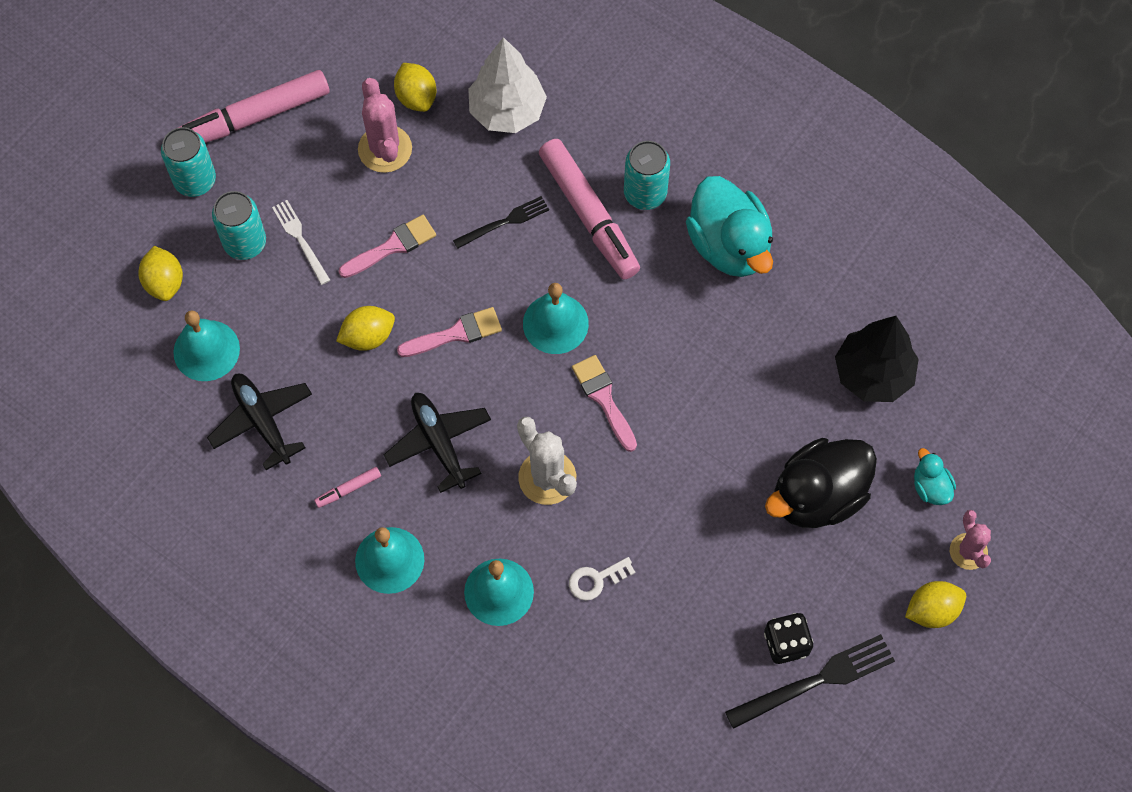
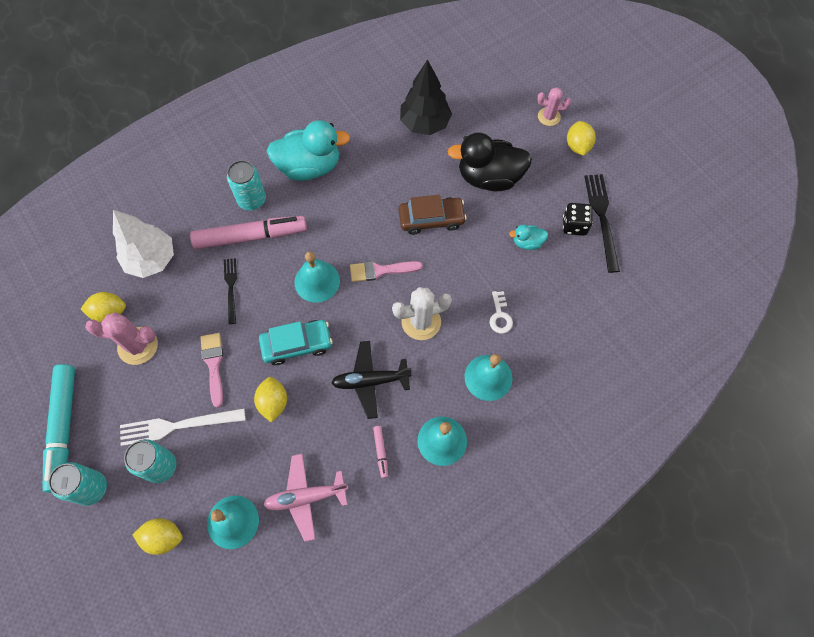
camera: 70 degrees left, 0 degrees up
(253, 117) = (63, 429): pink marker -> turquoise marker
(262, 421) = (306, 497): black plane -> pink plane
(300, 240) = (178, 425): white fork -> white fork, size x1.61
(455, 334) = (297, 345): pink brush -> turquoise car
(712, 438) = (431, 219): none -> brown car
(817, 496) = (489, 177): black duck -> black duck turned 105 degrees clockwise
(930, 487) = (504, 120): turquoise duck -> turquoise duck (527, 242)

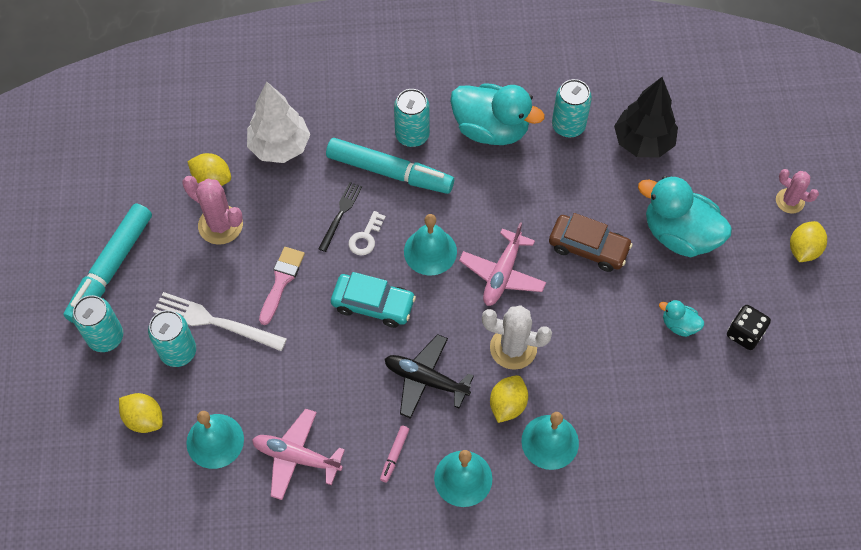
camera: 30 degrees right, 5 degrees down
(251, 236) = (389, 172): pink marker -> turquoise marker
(273, 402) = (317, 349): yellow lemon -> yellow lemon (507, 405)
(364, 137) = (568, 126): none -> turquoise can
(381, 270) = (502, 274): pink brush -> pink plane
(489, 177) = (679, 234): black duck -> turquoise duck
(500, 316) = (601, 386): white key -> white key (365, 237)
(602, 218) = (781, 342): black fork -> none

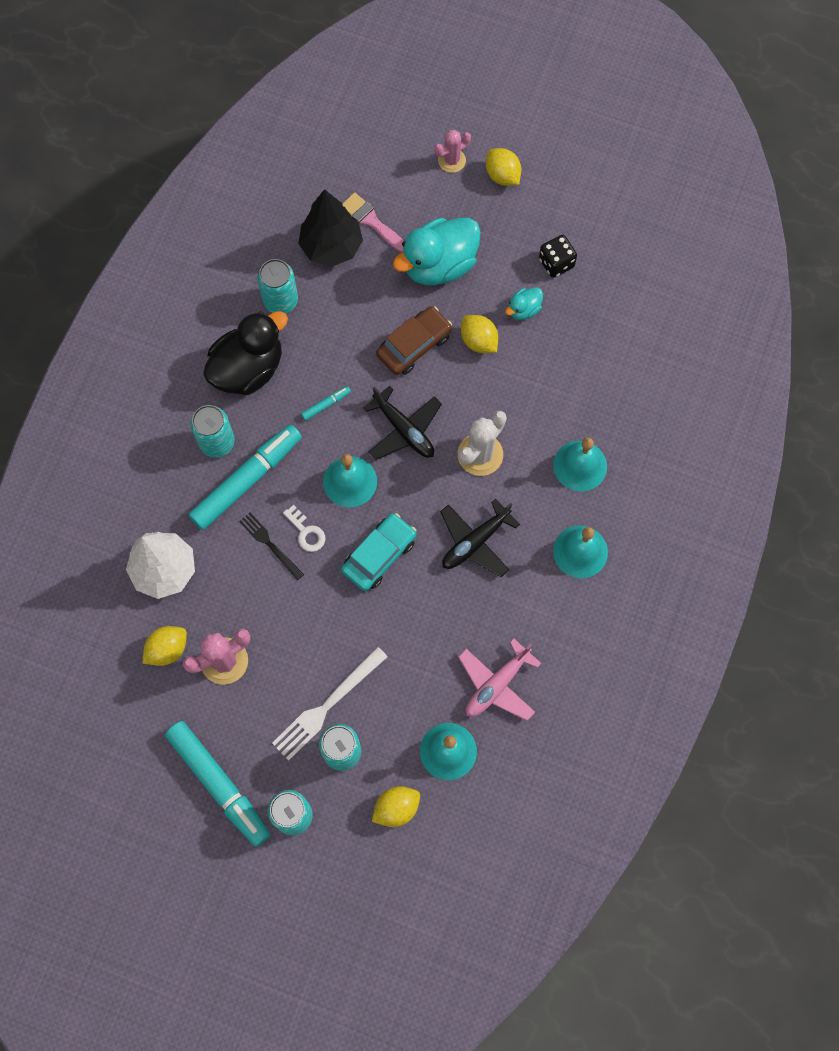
camera: 65 degrees left, 10 degrees up
(281, 281) = (314, 628): pink brush -> pink brush (371, 221)
(394, 455) = (533, 599): pink marker -> none
(491, 129) = (248, 369): turquoise duck -> black duck
(491, 202) = (326, 405): none -> turquoise marker
(502, 274) = (404, 430): pink plane -> black plane
(507, 405) = (531, 484): yellow lemon -> yellow lemon (478, 341)

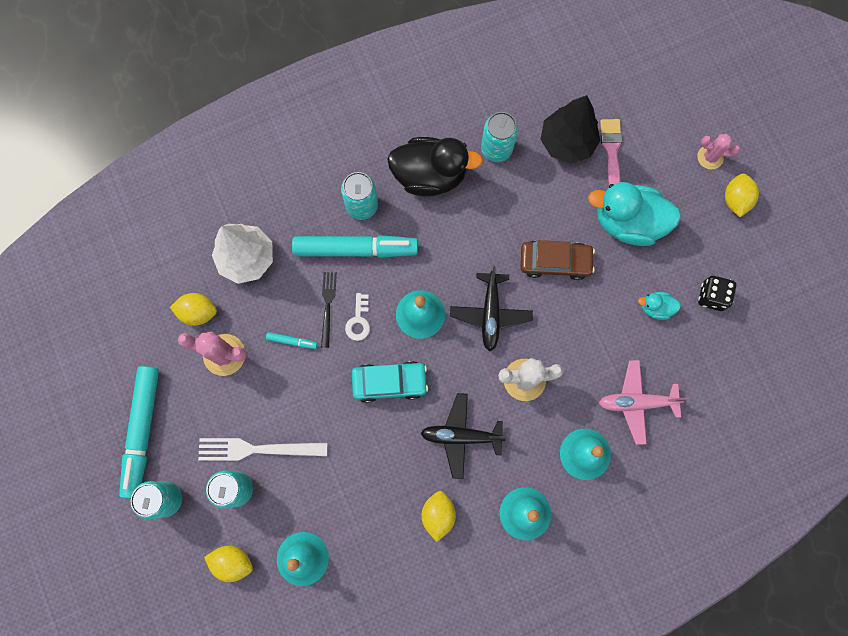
camera: 45 degrees right, 5 degrees up
(326, 405) = (456, 247): turquoise marker -> turquoise marker (292, 341)
(478, 341) = (602, 300): yellow lemon -> yellow lemon (438, 514)
(497, 684) = (378, 547): pink plane -> pink plane (637, 402)

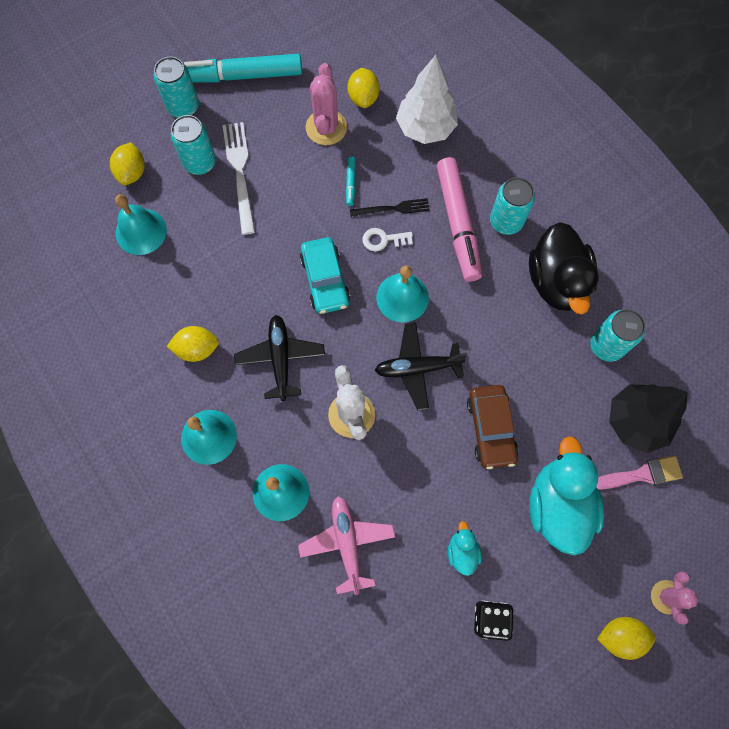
camera: 80 degrees right, 5 degrees down
(355, 249) = (457, 224): turquoise marker -> pink marker

